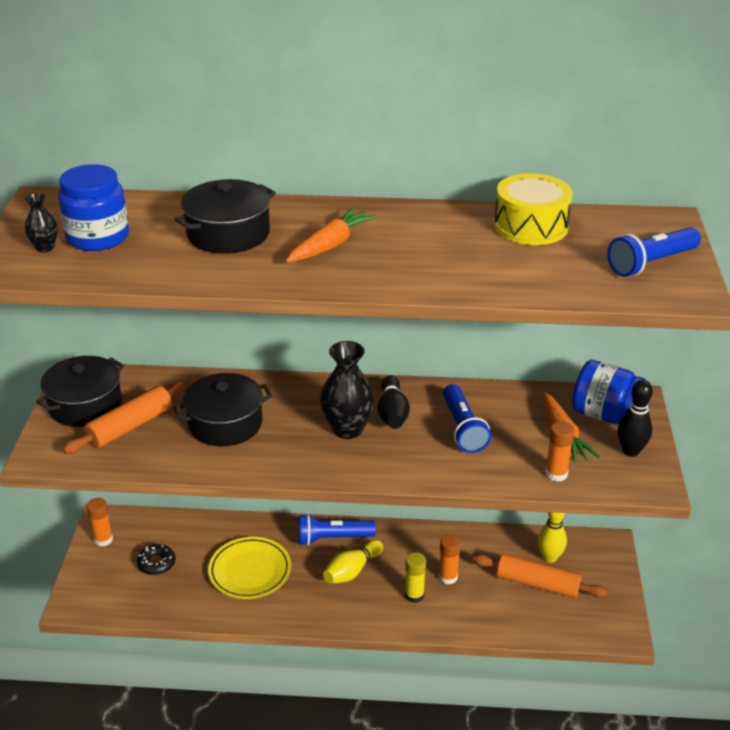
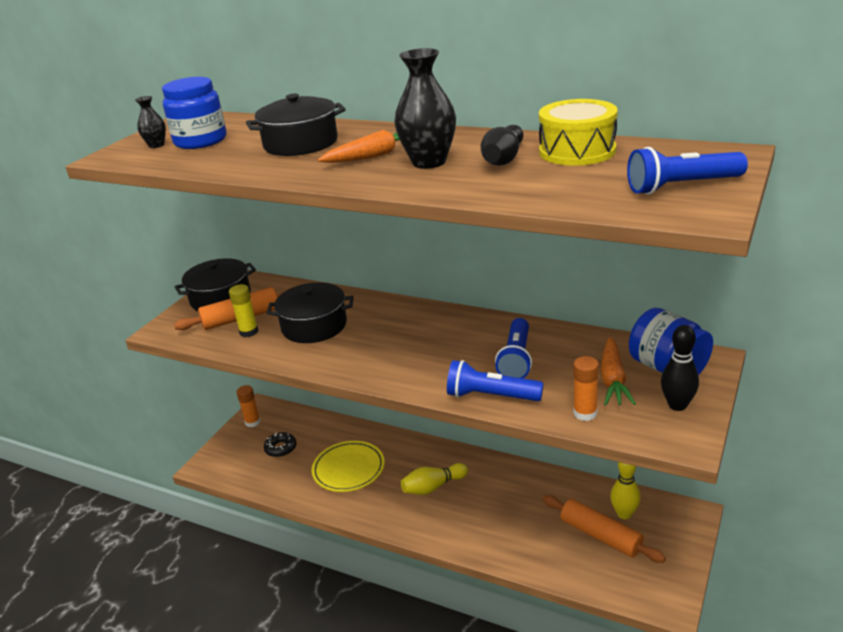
camera: 25 degrees right, 5 degrees down
(332, 538) = (430, 456): blue flashlight -> blue flashlight (491, 396)
(347, 429) = (411, 344): black vase -> black vase (429, 162)
(392, 413) = (459, 337): black bowling pin -> black bowling pin (503, 159)
(414, 595) = (477, 520): yellow glue stick -> yellow glue stick (249, 332)
(448, 577) = (516, 511): orange glue stick -> none

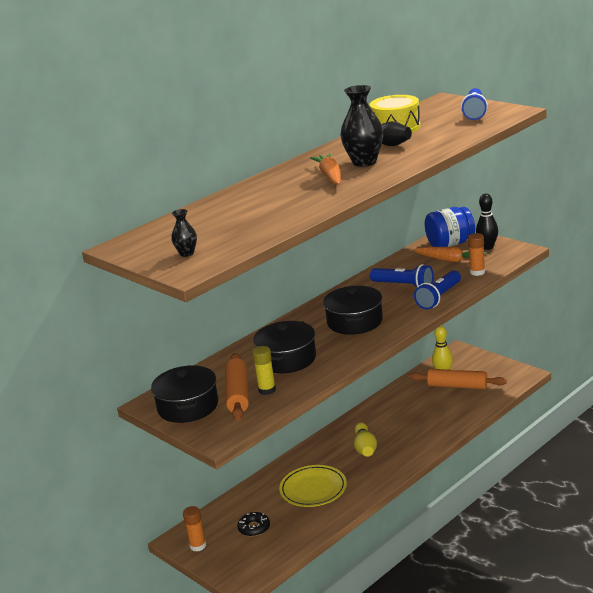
camera: 70 degrees left, 5 degrees down
(200, 141) = (203, 236): blue jar -> none
(300, 143) = (268, 199): black pot -> black pot (354, 322)
(600, 536) = (457, 386): orange rolling pin -> orange rolling pin turned 45 degrees clockwise

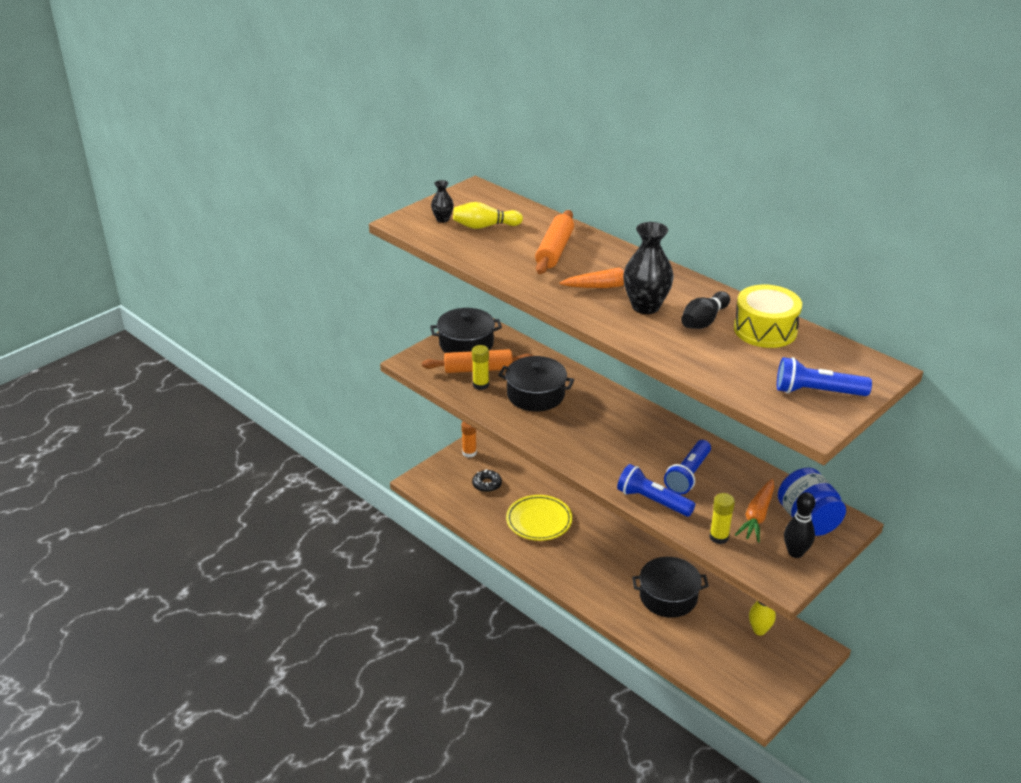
camera: 85 degrees right, 10 degrees up
(354, 322) = (605, 437): black pot -> black pot (668, 597)
(365, 448) = (605, 558): yellow bowling pin -> yellow bowling pin (484, 226)
(457, 386) = (729, 641): orange rolling pin -> orange rolling pin (554, 250)
(477, 272) = (719, 537): orange glue stick -> yellow glue stick

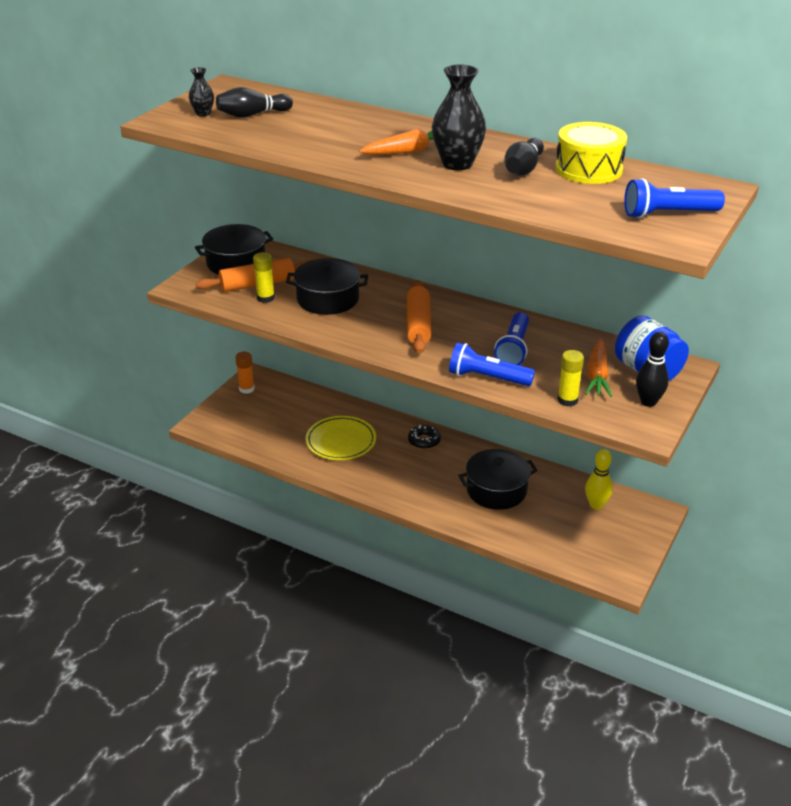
camera: 15 degrees left, 0 degrees up
(484, 226) = (252, 115): yellow bowling pin -> black bowling pin
(487, 484) = (275, 416): black donut -> black donut (424, 441)
(554, 250) = (338, 127): orange rolling pin -> orange rolling pin (418, 325)

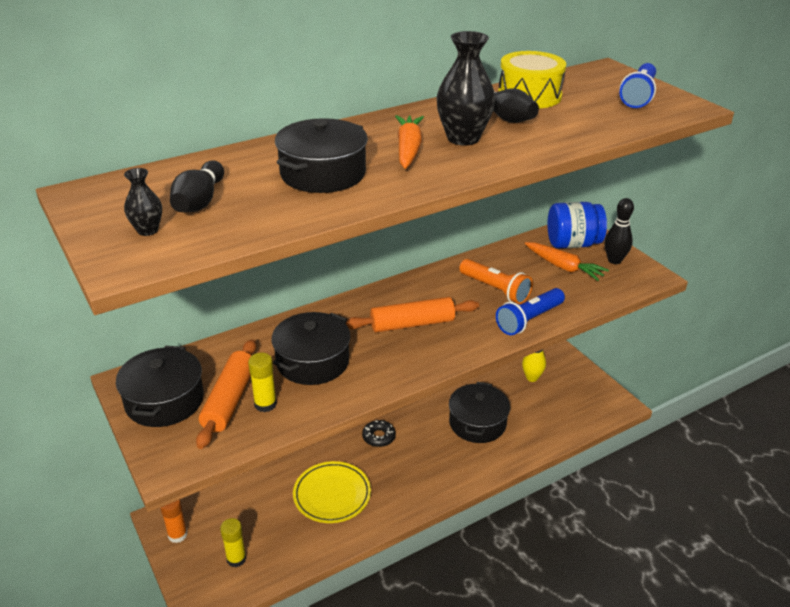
camera: 60 degrees left, 0 degrees up
(333, 136) = (323, 174): none -> black pot
(418, 325) = (412, 324): orange rolling pin -> orange rolling pin turned 45 degrees counterclockwise
(513, 349) = (495, 290): blue flashlight -> orange flashlight
(567, 400) = (589, 294): yellow glue stick -> yellow glue stick (236, 559)

